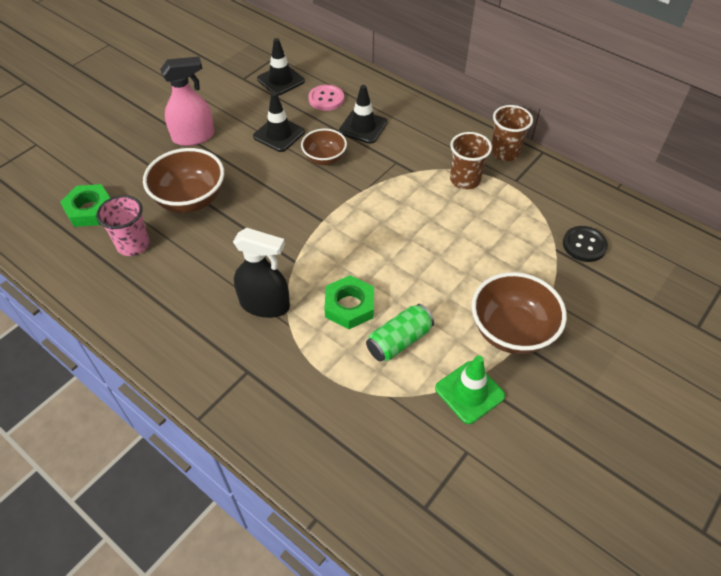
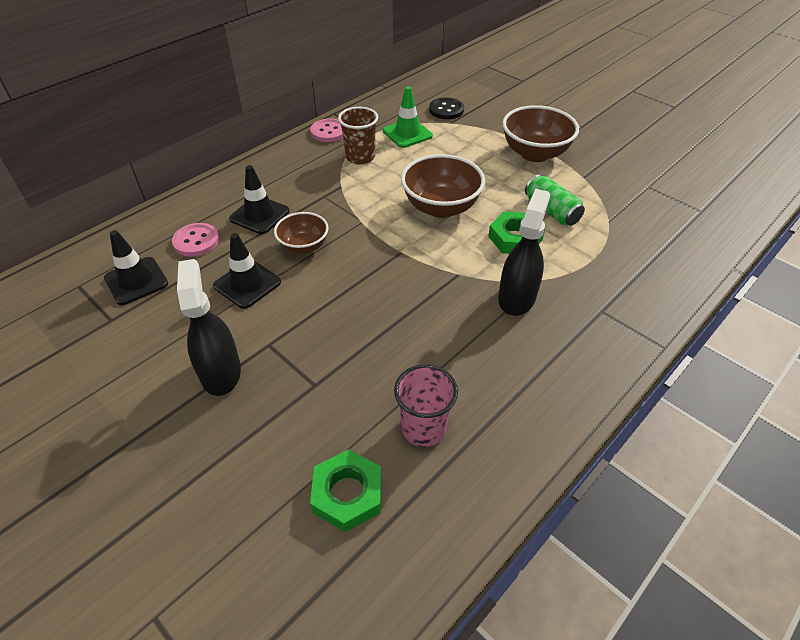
camera: 85 degrees left, 5 degrees down
(190, 199) = (348, 369): brown bowl -> brown bowl (441, 207)
(194, 137) = (221, 372): pink spray bottle -> black spray bottle
(469, 392) = (596, 179): green traffic cone -> green traffic cone (407, 133)
(505, 152) = (329, 132): brown cup -> pink button

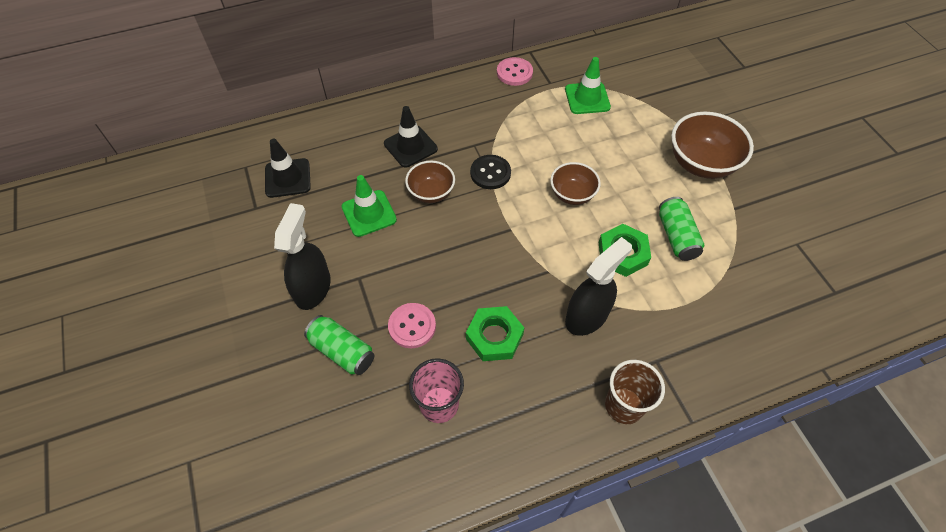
camera: 25 degrees right, 10 degrees up
(196, 241) = (348, 155): pink button -> pink button (412, 326)
(247, 284) = (369, 213): black traffic cone -> green traffic cone
(288, 420) = (342, 351): none -> green can
(347, 494) = (354, 432): green nut -> green nut (494, 336)
(360, 157) = (528, 112): brown cup -> brown cup (624, 405)
(441, 207) = (572, 194): brown bowl -> brown bowl, size x0.61
(446, 110) = (641, 81): black button -> black button (490, 173)

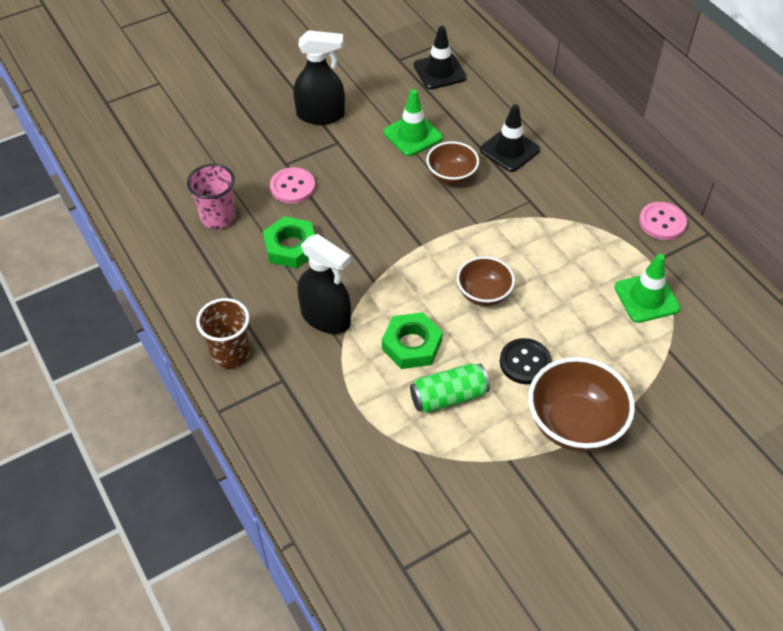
camera: 80 degrees right, 5 degrees down
(342, 351) = (261, 146): green can -> none
(490, 173) = (493, 219): black button -> black button (525, 362)

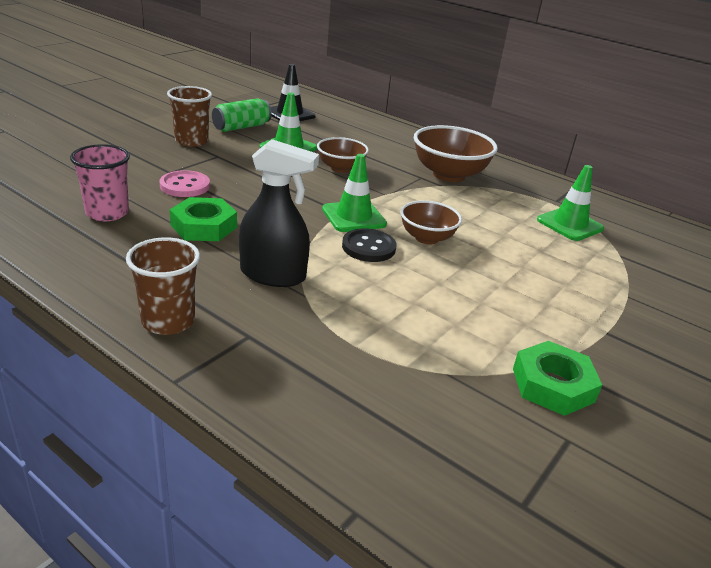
camera: 25 degrees left, 20 degrees down
(321, 115) = (191, 141): black spray bottle -> brown cup
(411, 345) = (382, 284): green nut -> green nut (552, 385)
(429, 253) = (353, 217): none -> green traffic cone
(448, 397) = (451, 319): green can -> green can (241, 127)
(509, 150) = (381, 151): black traffic cone -> none
(525, 362) = (505, 281): black button -> black button (368, 247)
(574, 424) = (591, 320): brown bowl -> brown bowl (449, 175)
(662, 222) = (539, 180): pink button -> none

